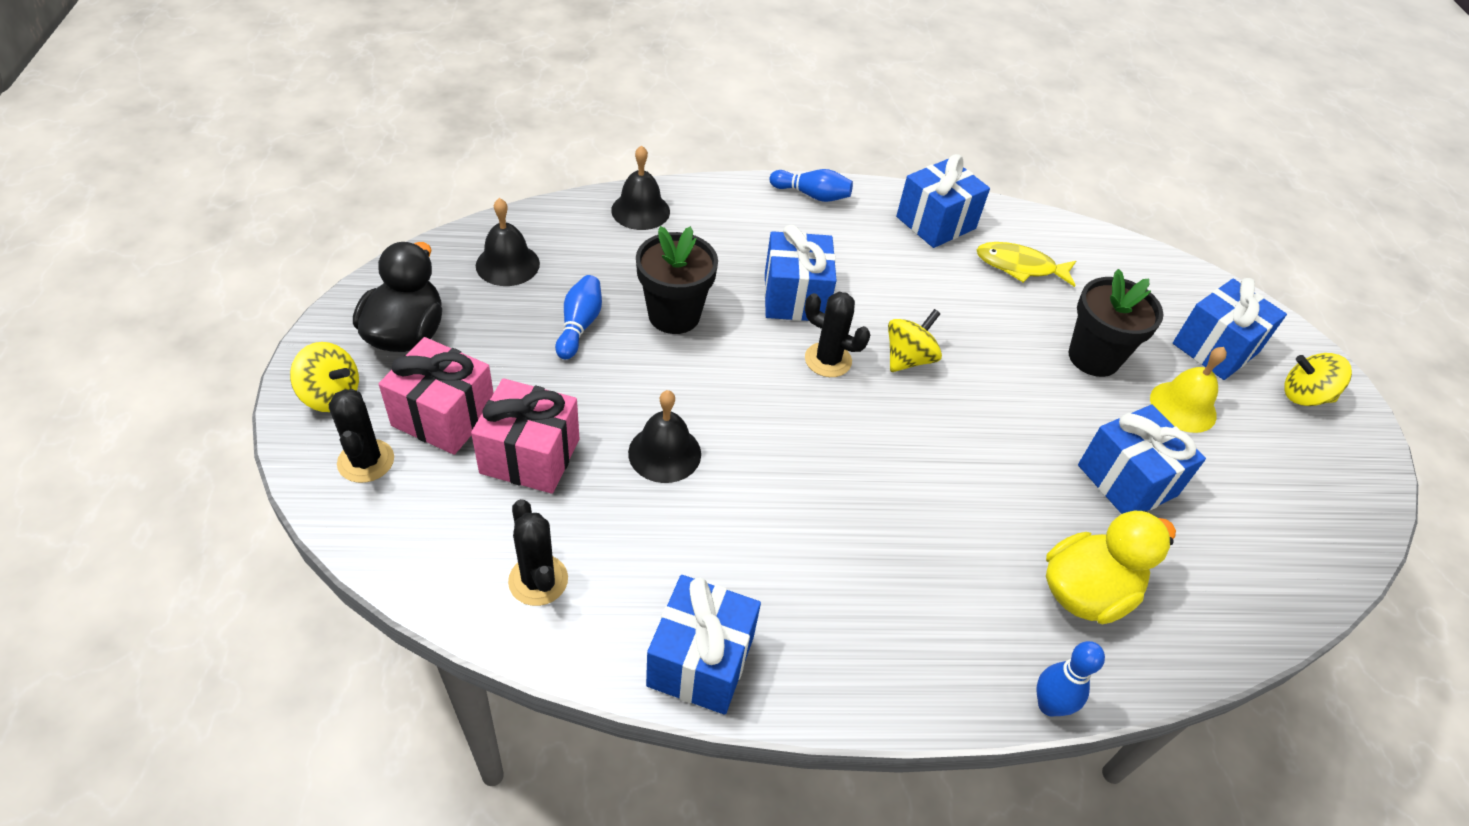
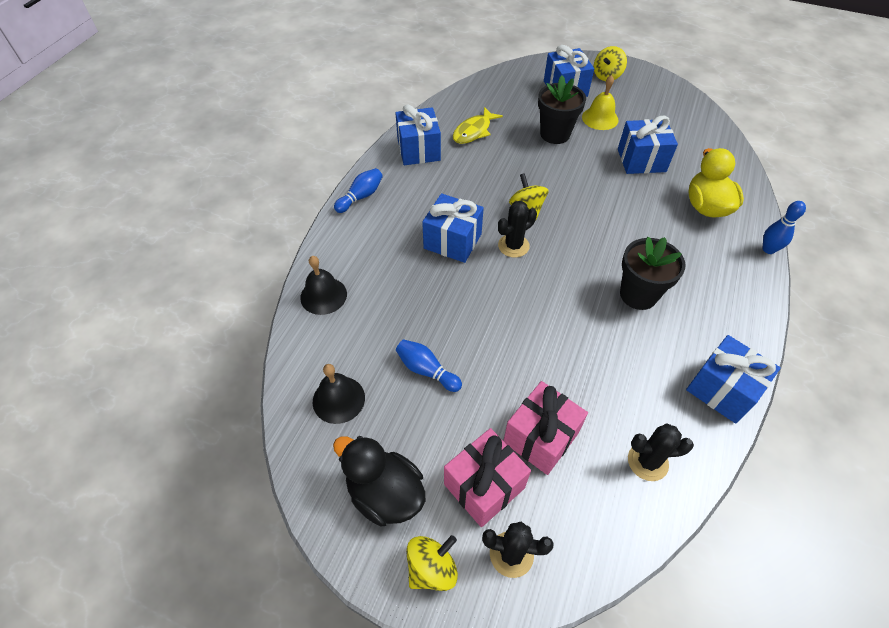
camera: 60 degrees left, 5 degrees up
(664, 453) = (562, 357): black bell -> none
(674, 315) = (441, 311): black flower pot -> black flower pot (638, 294)

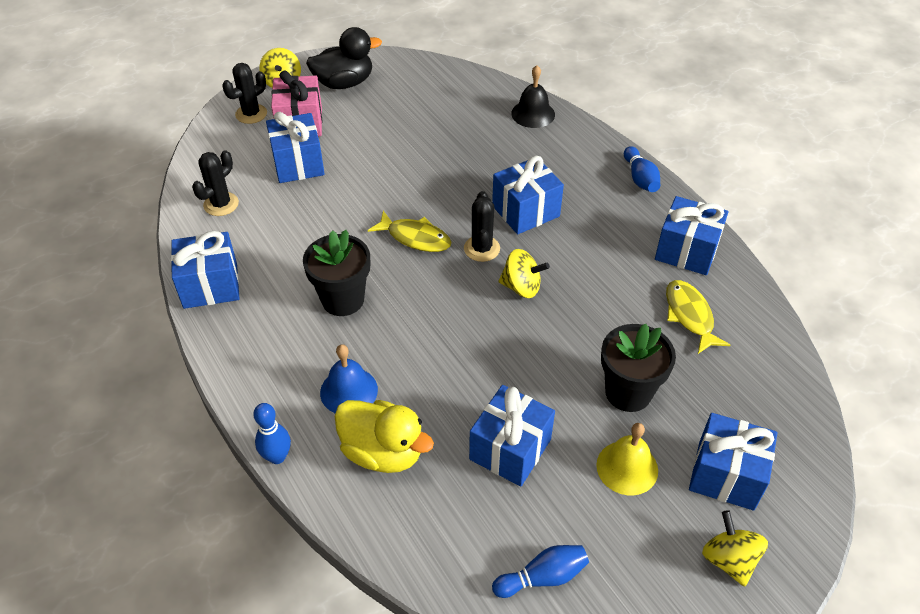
camera: 125 degrees right, 5 degrees down
(338, 399) = (430, 89): black bell -> none
(426, 370) = (409, 136): blue bowling pin -> blue bowling pin (542, 577)
(541, 289) = (415, 238): none -> yellow fish
(541, 437) = (298, 164): pink gift -> blue gift
(693, 245) = (349, 391): none -> blue bell

